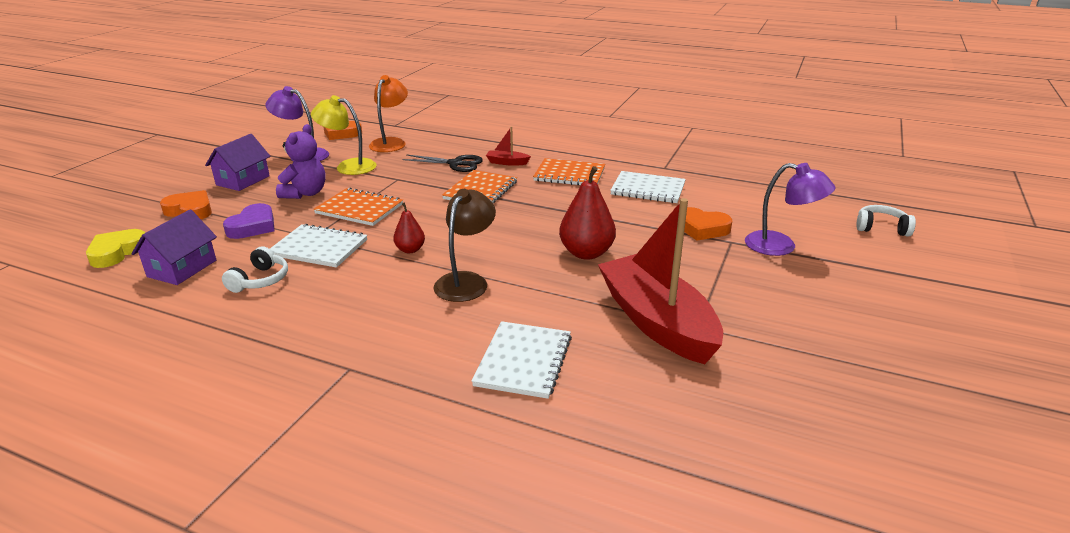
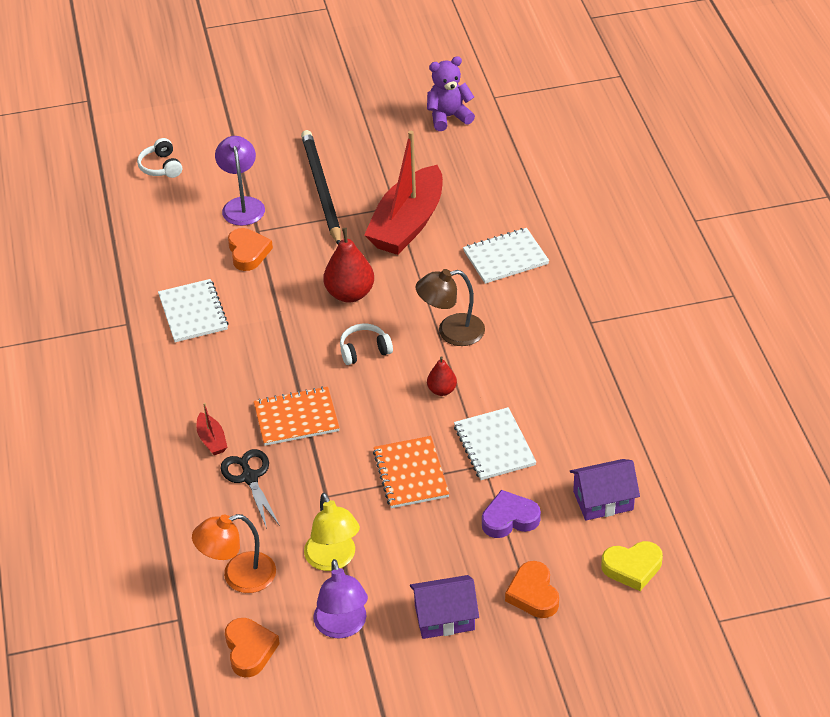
camera: 125 degrees left, 15 degrees up
(260, 280) = (566, 440): white headphones -> white headphones (364, 350)
(305, 193) = (421, 539): purple teddy bear -> purple teddy bear (448, 117)
(569, 174) = (203, 378): orange notebook -> none
(773, 294) = (321, 189): none -> black pencil

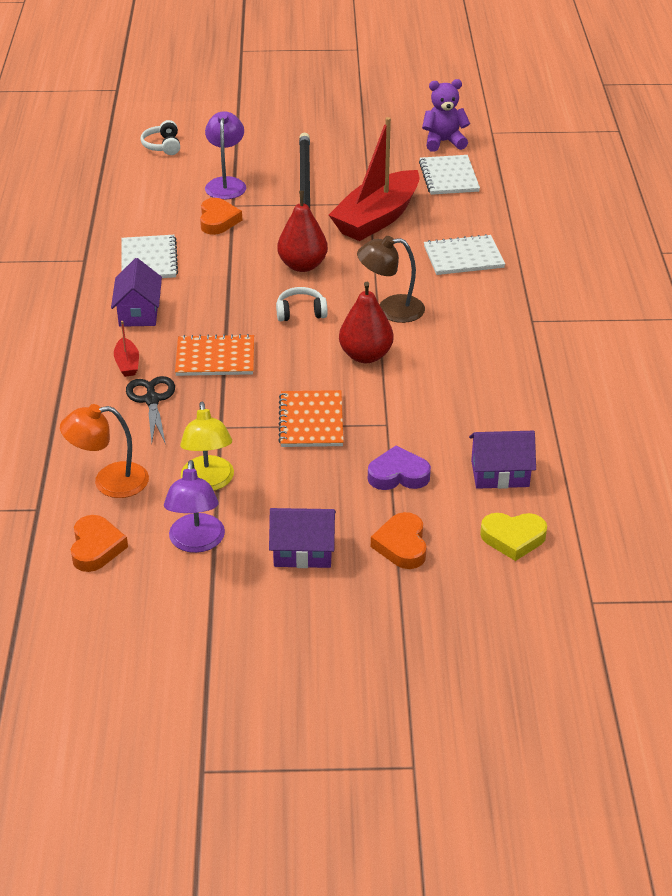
camera: 10 degrees right, 5 degrees down
(203, 377) = (139, 312): none -> purple house
(442, 390) = (365, 355): red pear -> red pear, size x1.78
(494, 445) = (403, 409): white notebook -> white notebook (449, 177)

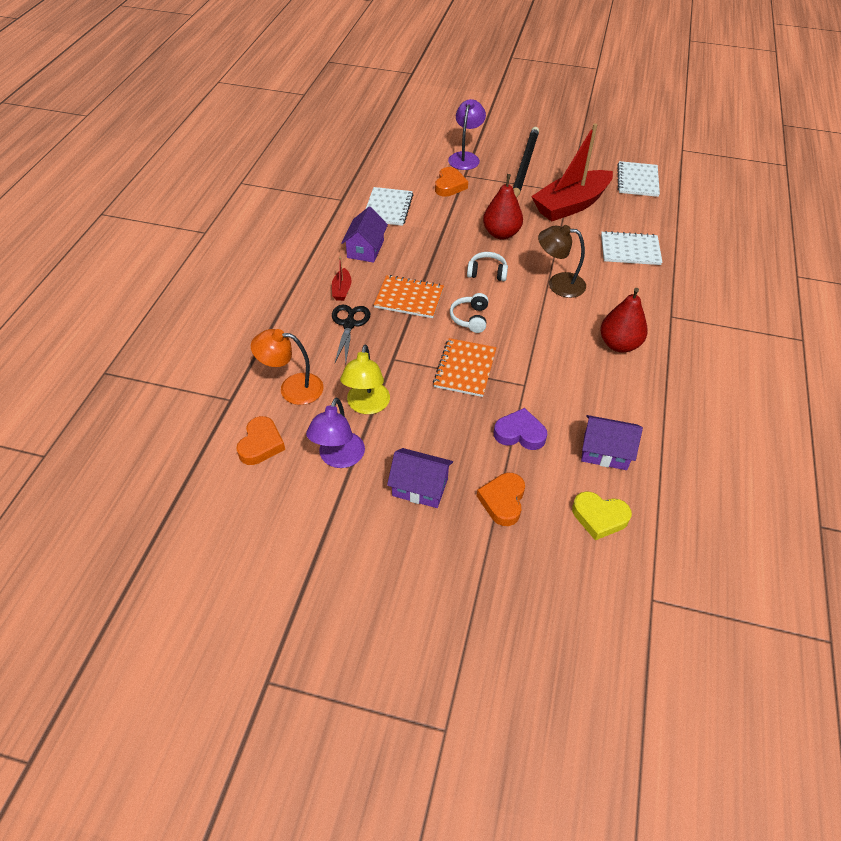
camera: 15 degrees right, 10 degrees up
(163, 146) = (429, 120): white headphones -> white headphones (470, 318)
(365, 355) = (526, 320): red pear -> red pear (619, 344)
(443, 142) = (641, 151): purple teddy bear -> none

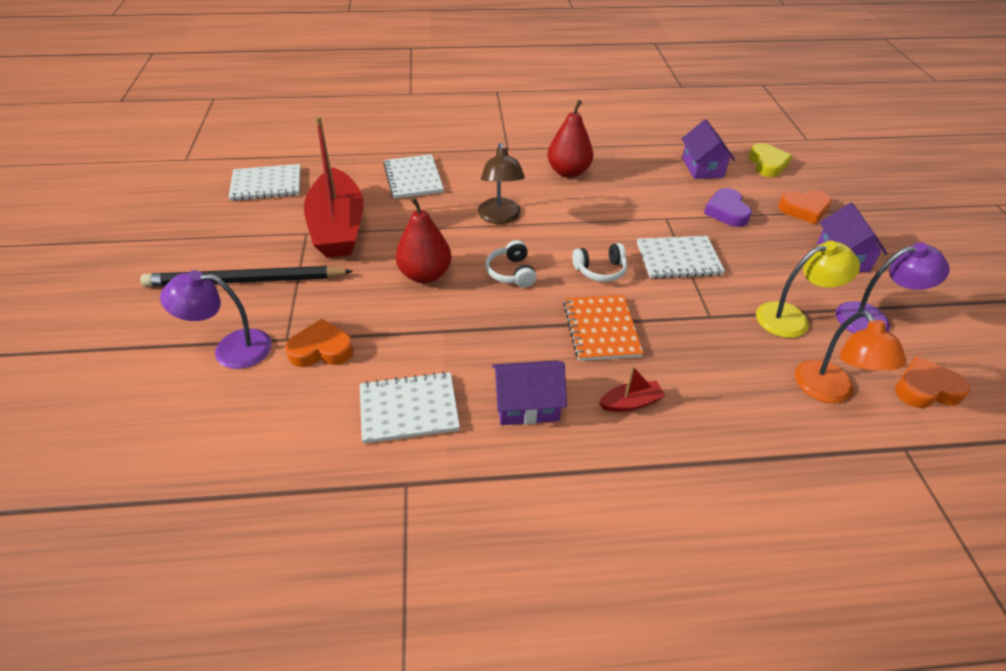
camera: 110 degrees left, 5 degrees down
(349, 324) = (688, 373): black scissors -> none
(465, 369) = (678, 259): orange notebook -> white notebook
(571, 205) = (338, 227): red boat -> red boat turned 45 degrees clockwise

